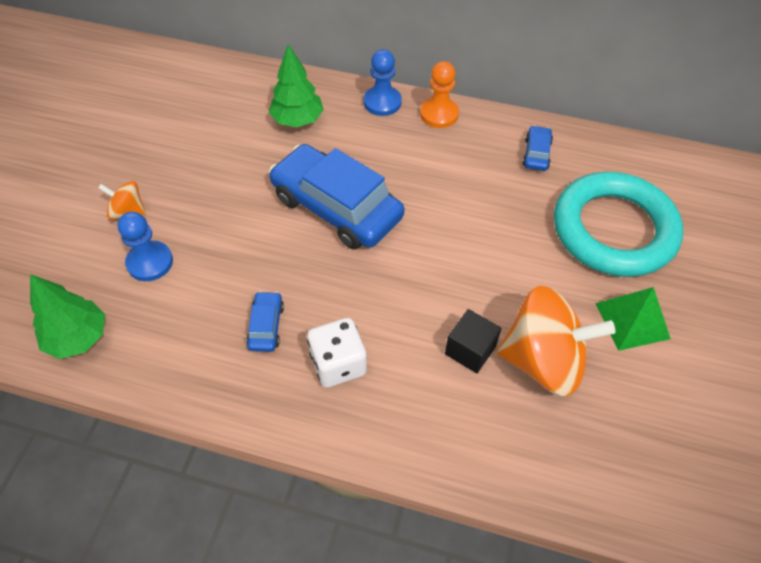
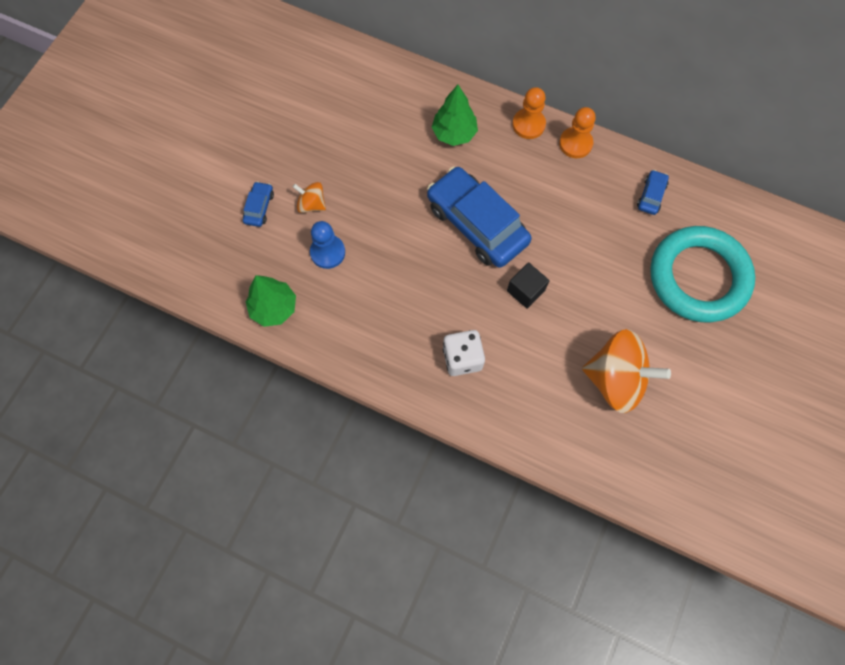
camera: 10 degrees right, 15 degrees up
(266, 326) = (412, 320): blue car -> blue car (259, 207)
(382, 102) = (528, 124): blue pawn -> orange pawn
(470, 350) = (562, 362): black cube -> black cube (525, 291)
(632, 320) = (692, 358): green pyramid -> none

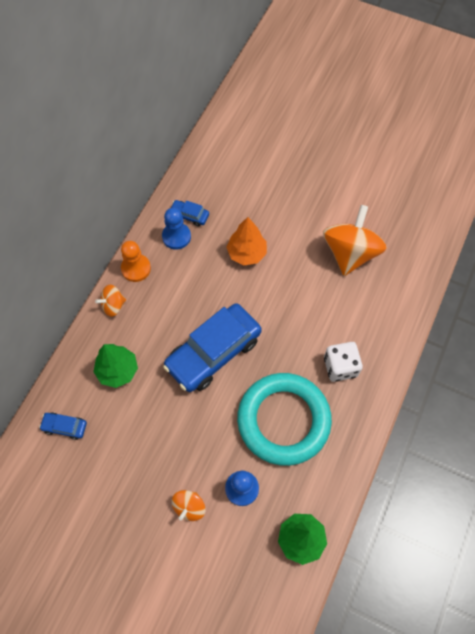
camera: 90 degrees left, 5 degrees down
(259, 207) = (191, 563): blue car -> blue car (65, 427)
(525, 291) = (277, 315): black cube -> none
(528, 124) = (113, 305): orange pawn -> orange spinning top
(605, 258) = (246, 253): none -> orange tree
(620, 183) = (176, 237): none -> blue pawn
(698, 277) = (262, 190): turquoise ring -> turquoise ring (283, 420)

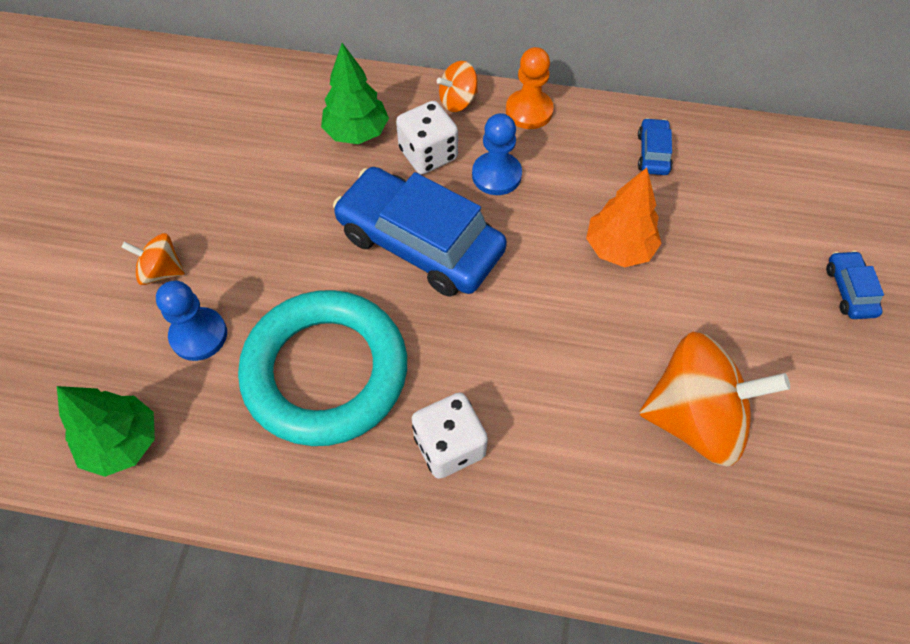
camera: 75 degrees right, 5 degrees down
(65, 427) = (260, 98): blue car -> blue car (849, 290)
(113, 305) = (458, 101): orange spinning top -> orange spinning top turned 75 degrees counterclockwise
(150, 333) = (428, 154): none -> white dice
(176, 237) = (606, 146): blue pawn -> blue pawn (496, 175)

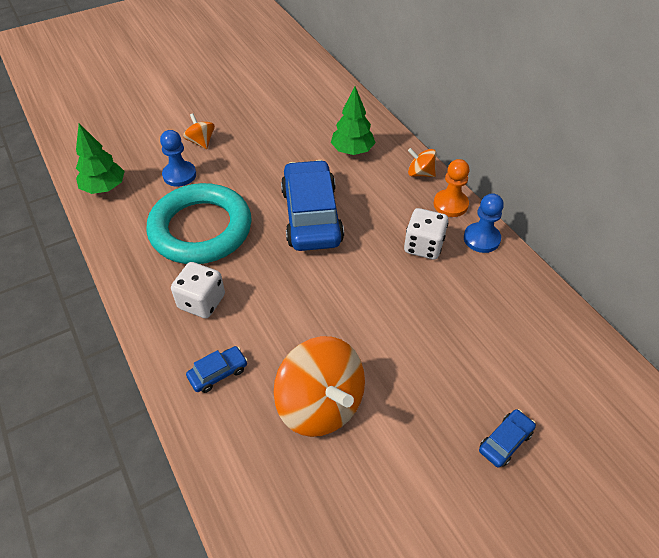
camera: 50 degrees right, 10 degrees down
(428, 154) = (371, 184): white dice -> white dice (423, 246)
(496, 175) = (390, 218): blue pawn -> blue pawn (481, 239)
(619, 248) = (401, 300): orange tree -> none
(653, 153) = (490, 276): blue car -> blue car (218, 373)

